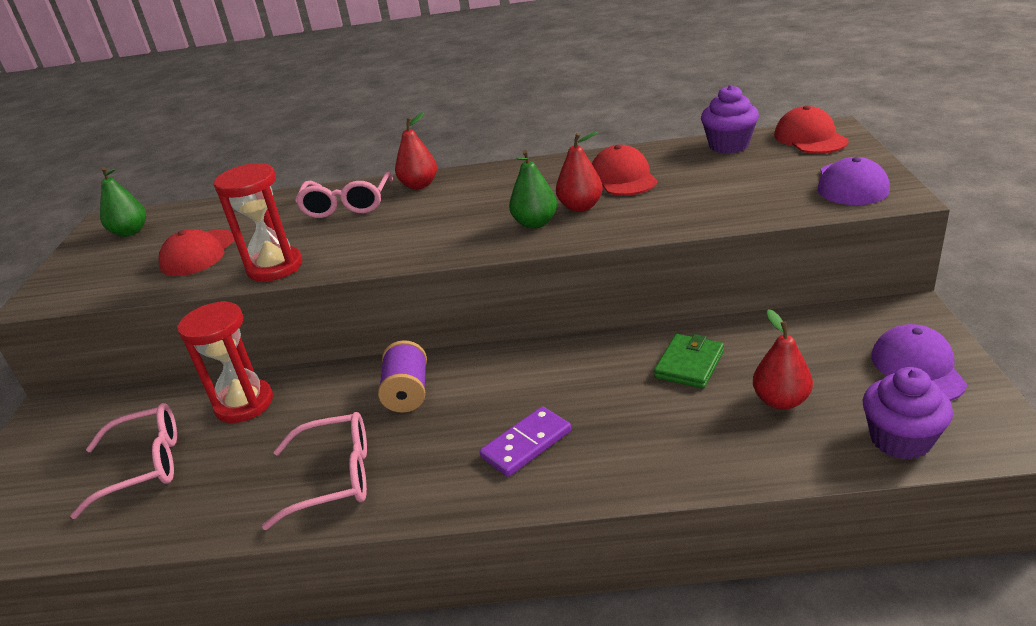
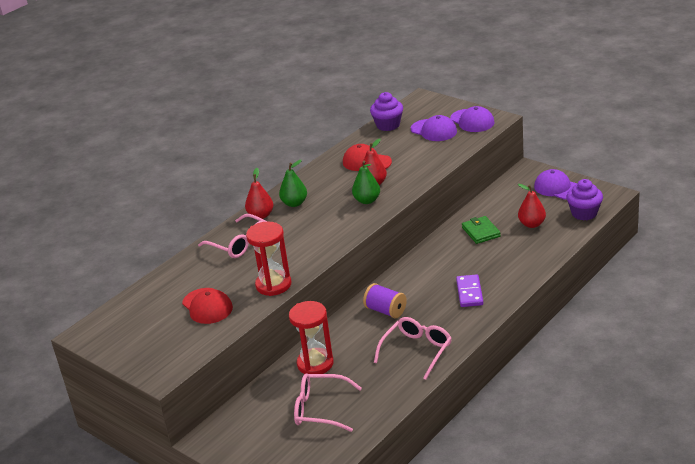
camera: 50 degrees left, 0 degrees up
(130, 232) = (124, 326): green pear -> green pear (294, 203)
(144, 466) = (320, 409): pink glasses -> pink glasses turned 105 degrees counterclockwise
(774, 174) = (434, 130): none -> purple cap
(810, 138) = (419, 106): red cap -> none

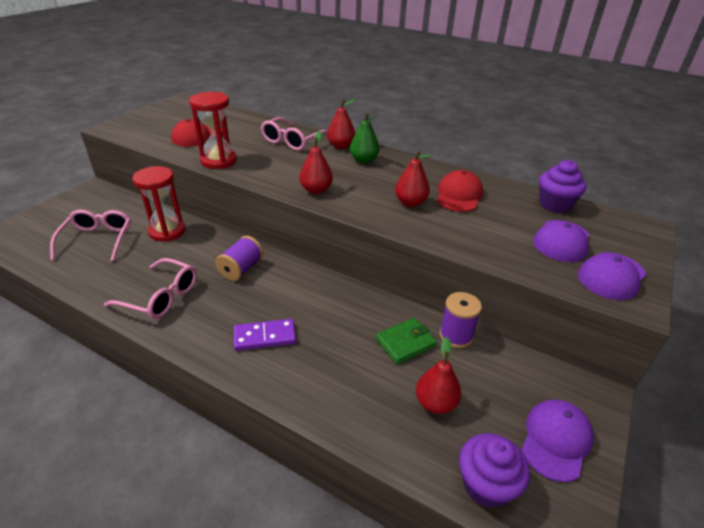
camera: 75 degrees right, 5 degrees up
(344, 227) = (316, 190): none -> red pear
(367, 200) = (372, 200): green pear -> none
(476, 211) = (456, 335): none -> purple spool

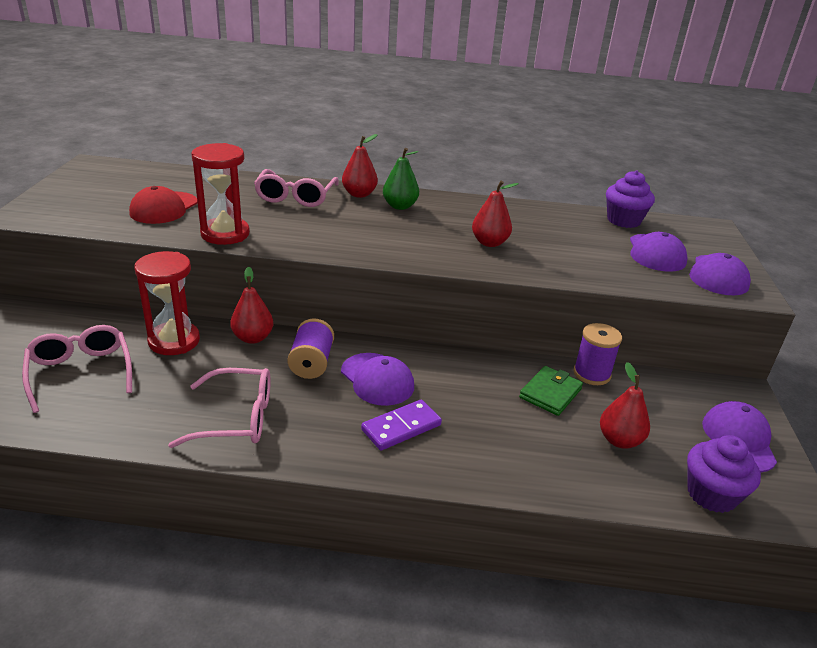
camera: 25 degrees left, 5 degrees down
(277, 293) = (377, 379): none -> purple cap
(316, 190) = (377, 247): red pear -> red pear (253, 338)
(459, 195) = (530, 227): red cap -> none

